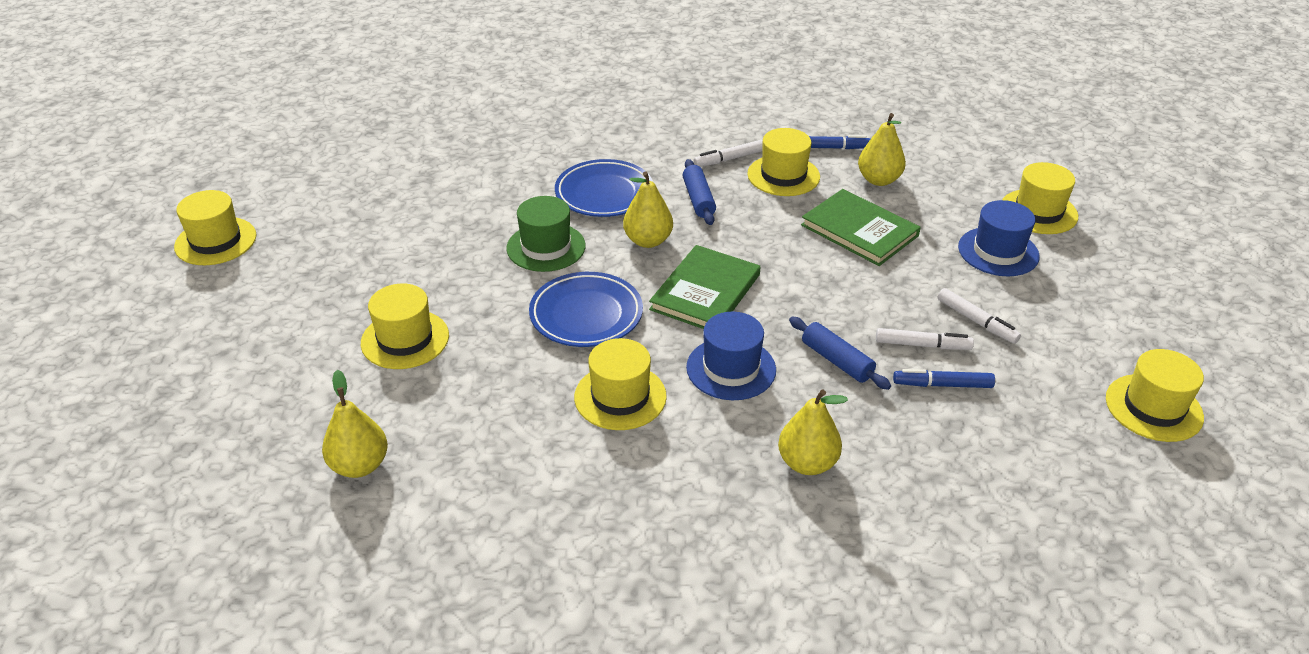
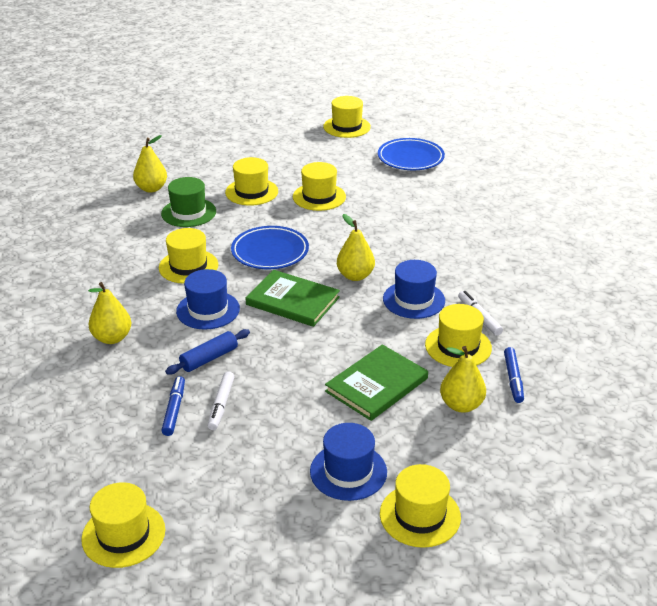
camera: 90 degrees right, 5 degrees down
(438, 270) = (319, 197): none -> yellow hat
(546, 247) = (345, 234): green hat -> green hat (188, 212)
(604, 194) = (415, 256): blue plate -> blue plate (410, 158)
(698, 199) = (414, 300): blue rolling pin -> blue hat
(976, 321) = (247, 440): white marker -> none

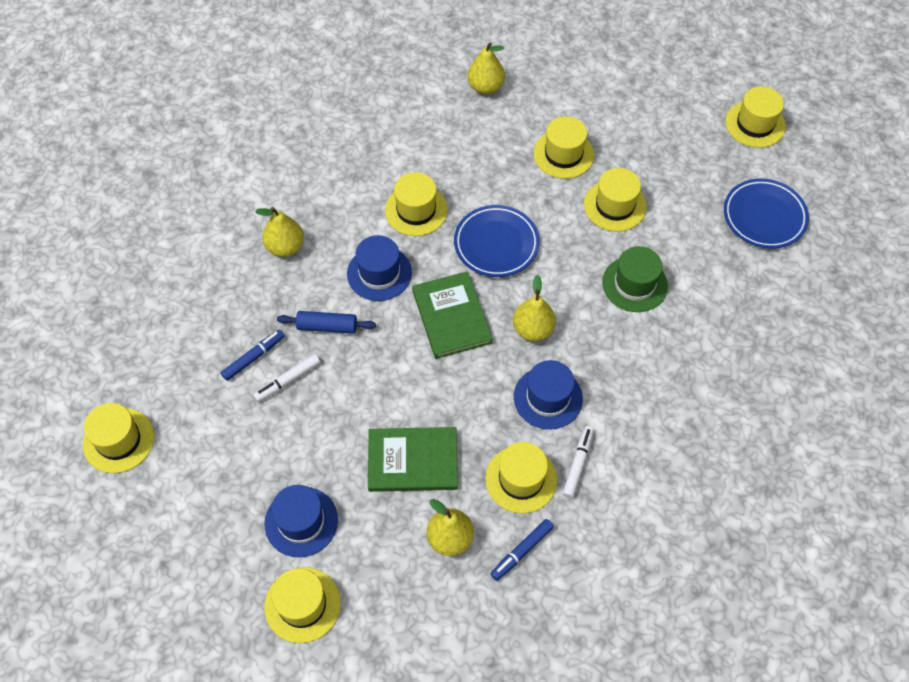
camera: 45 degrees right, 25 degrees up
(188, 212) = (483, 142): green hat -> green hat (634, 284)

